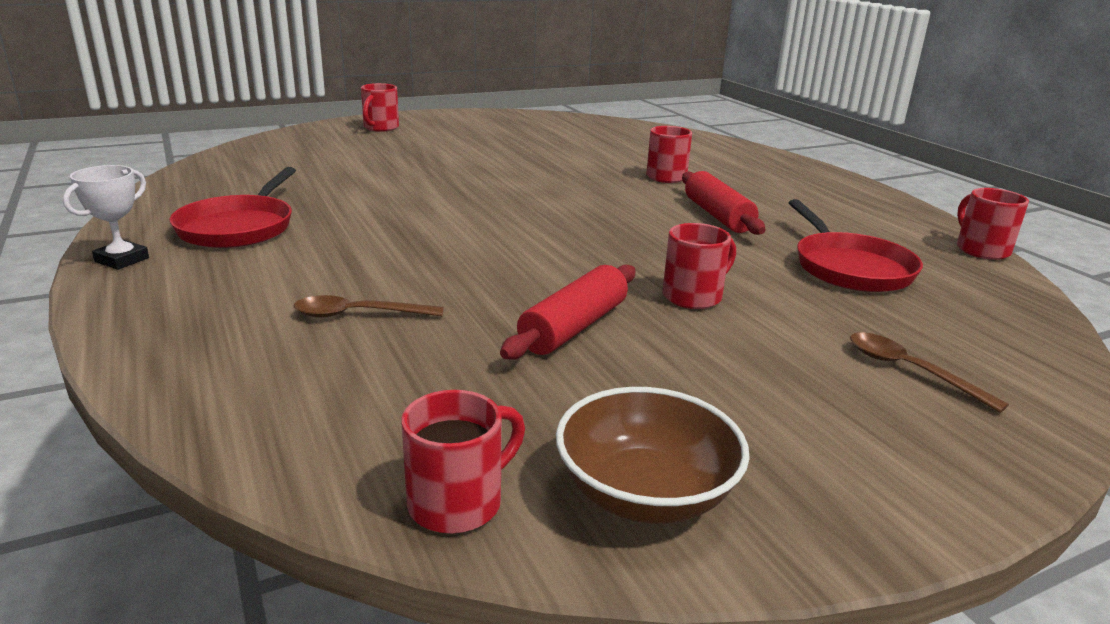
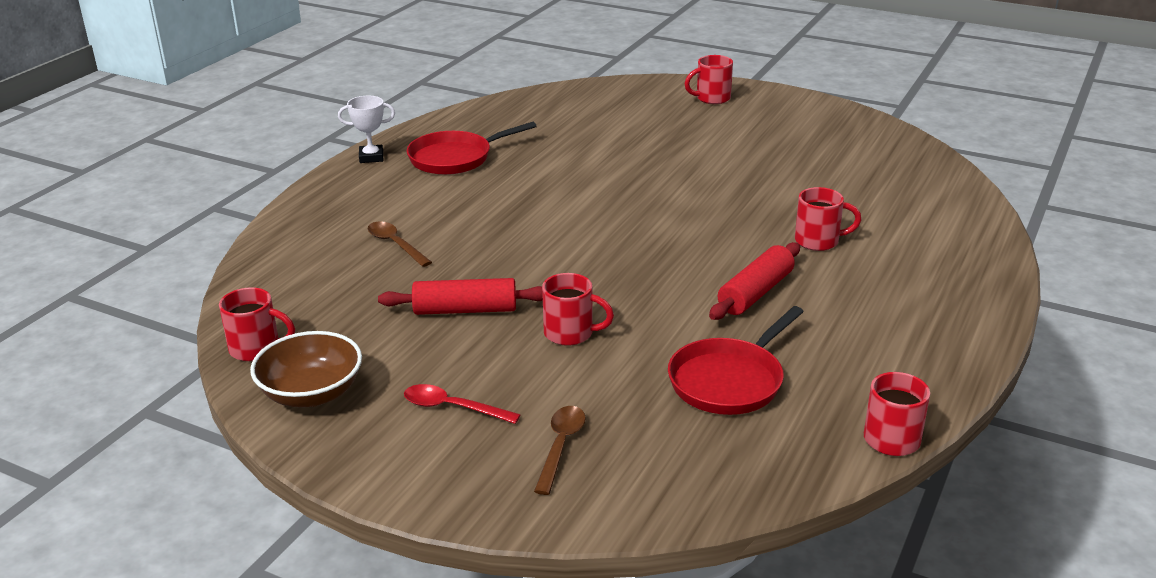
camera: 55 degrees right, 5 degrees up
(780, 403) = (453, 407): none -> red spoon

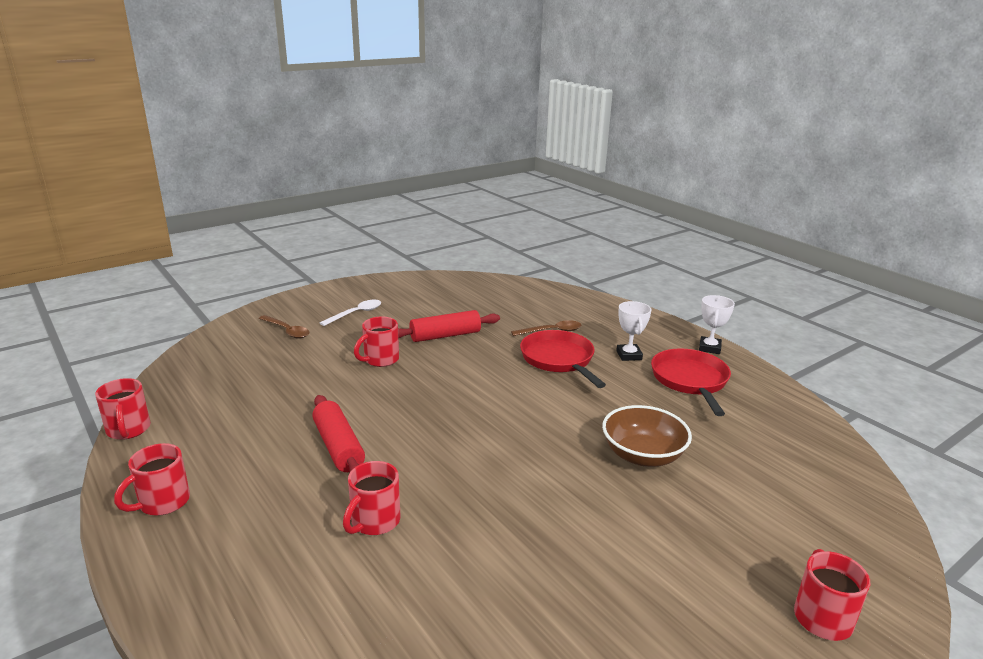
camera: 115 degrees right, 5 degrees down
(256, 349) = (468, 281): red mug -> red mug (162, 502)
(311, 393) = (412, 287): brown bowl -> brown bowl (642, 455)
(423, 192) = (629, 355): none -> white trophy
(453, 407) = (356, 314): red spoon -> white spoon
(465, 310) = (445, 335): red rolling pin -> red rolling pin turned 45 degrees clockwise
(729, 381) = (262, 395): red pan -> red pan (559, 359)

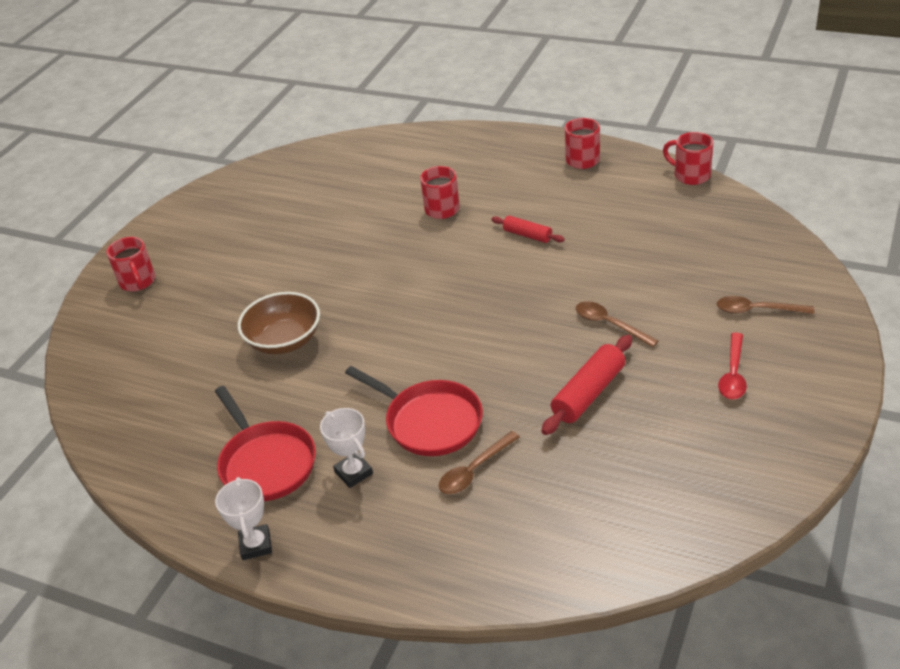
camera: 155 degrees right, 15 degrees up
(339, 446) = (527, 235): red rolling pin -> red rolling pin, size x0.62
(356, 314) = (733, 374): white spoon -> red spoon
(380, 360) = (610, 324): red mug -> brown spoon

